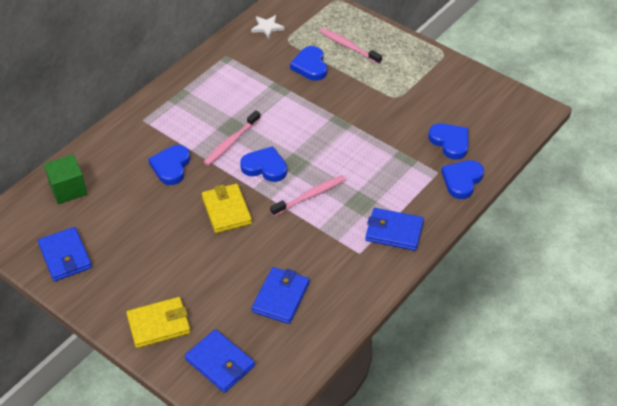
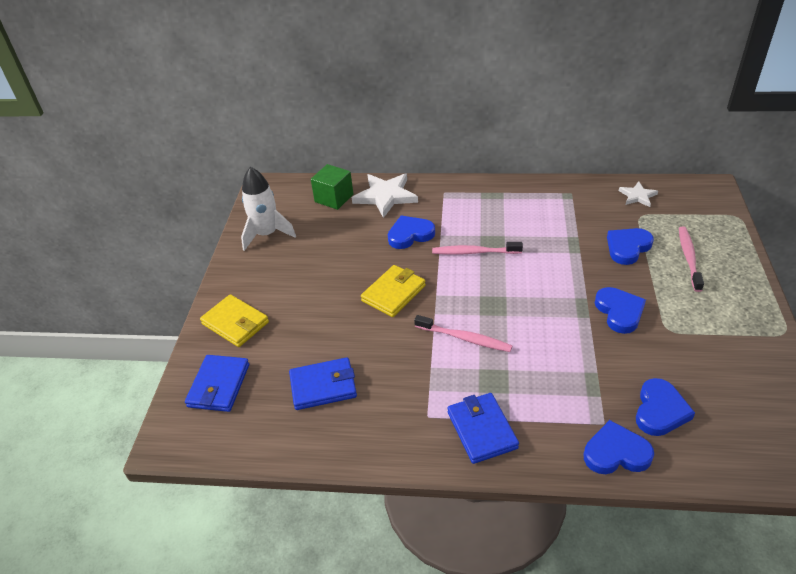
camera: 60 degrees right, 5 degrees down
(65, 256) = (267, 234): blue wallet -> white rocket
(105, 156) = (385, 196): none -> white star
(265, 167) = (468, 288): blue heart -> blue heart (619, 312)

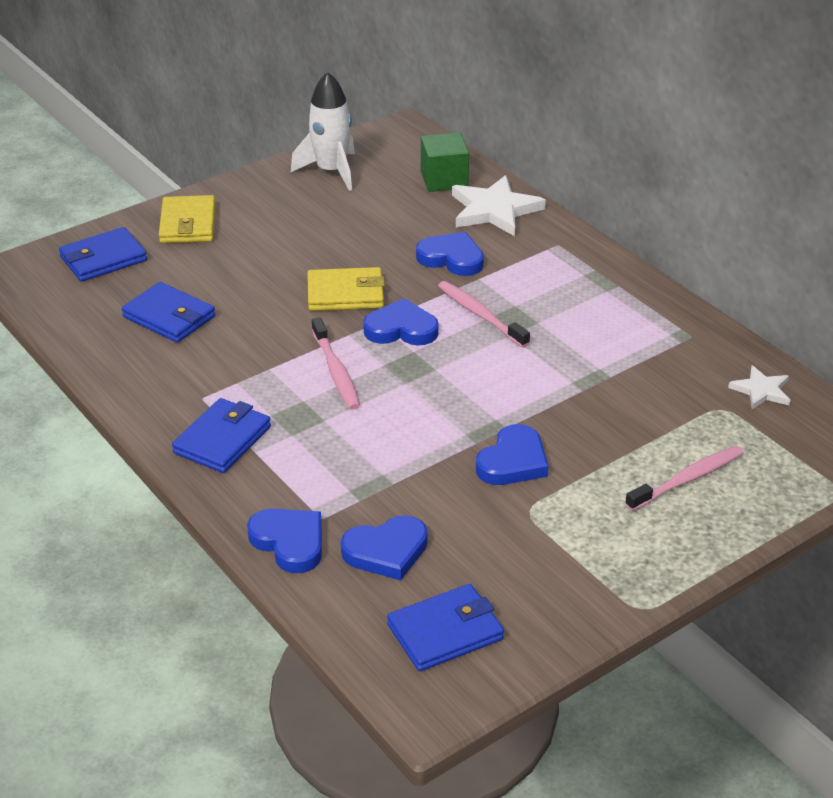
camera: 45 degrees right, 5 degrees down
(627, 247) = (641, 423): blue heart -> blue heart (401, 329)
(755, 425) = (445, 632): none -> blue wallet

